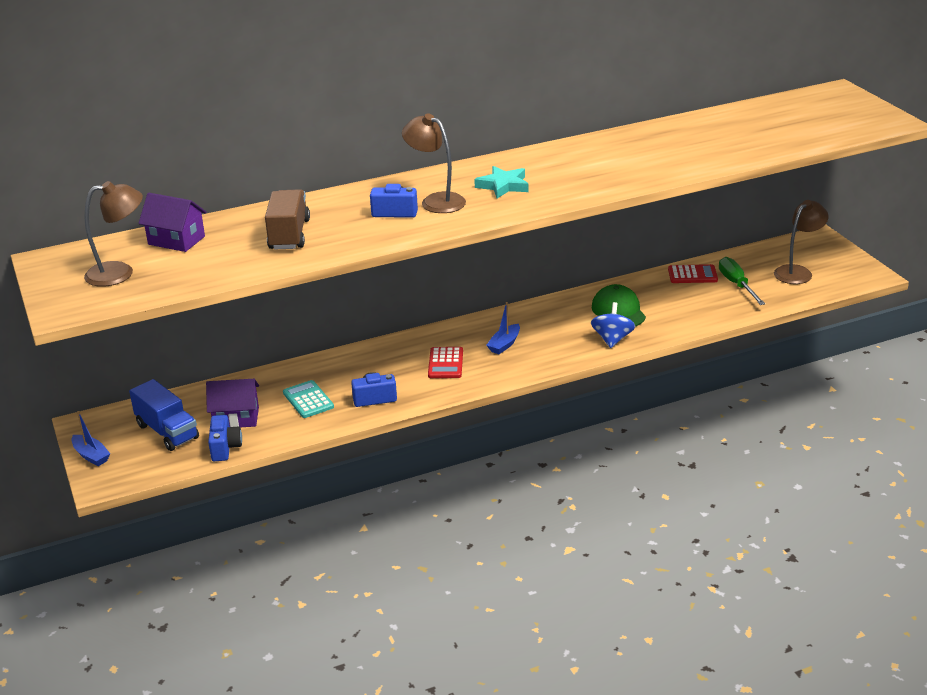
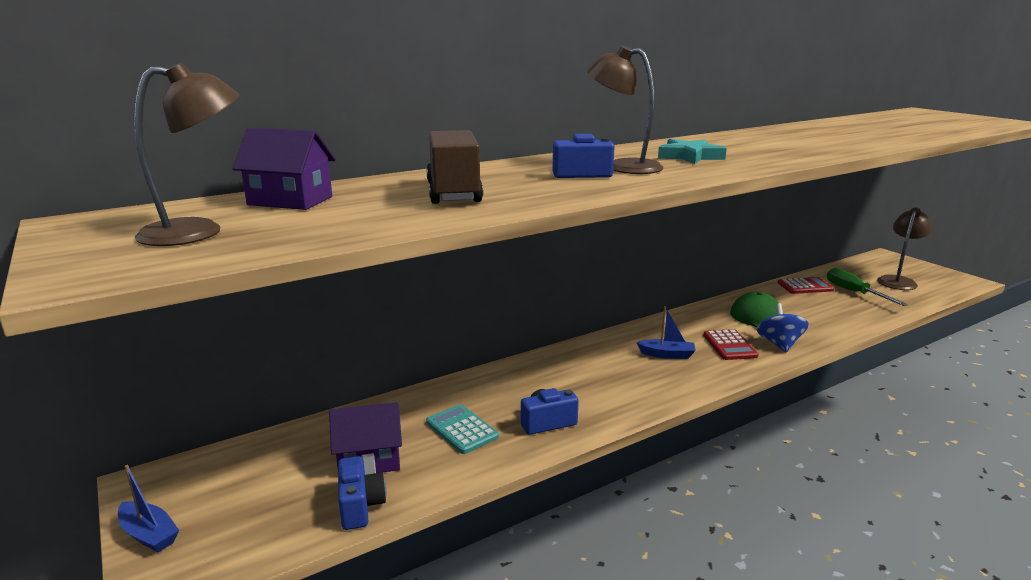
camera: 10 degrees left, 10 degrees down
(167, 431) = (271, 486): blue truck -> none
(445, 363) = (613, 377): red calculator -> red calculator (729, 345)
(504, 344) = (667, 354): blue boat -> blue boat turned 105 degrees counterclockwise

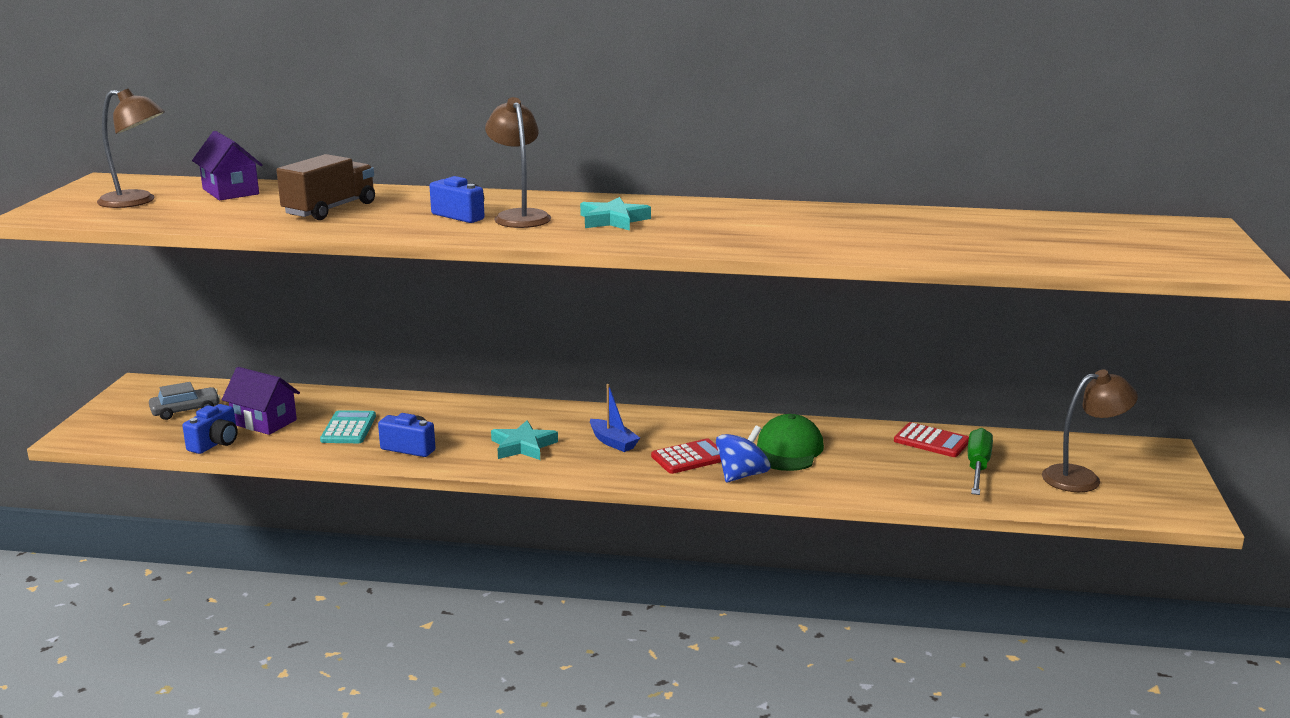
camera: 40 degrees right, 0 degrees up
(149, 534) = (105, 411): blue boat -> none
(257, 487) = (185, 410): none -> grey car
(621, 383) = (523, 446): none -> turquoise star
(729, 345) = (689, 458): red calculator -> red calculator turned 150 degrees counterclockwise

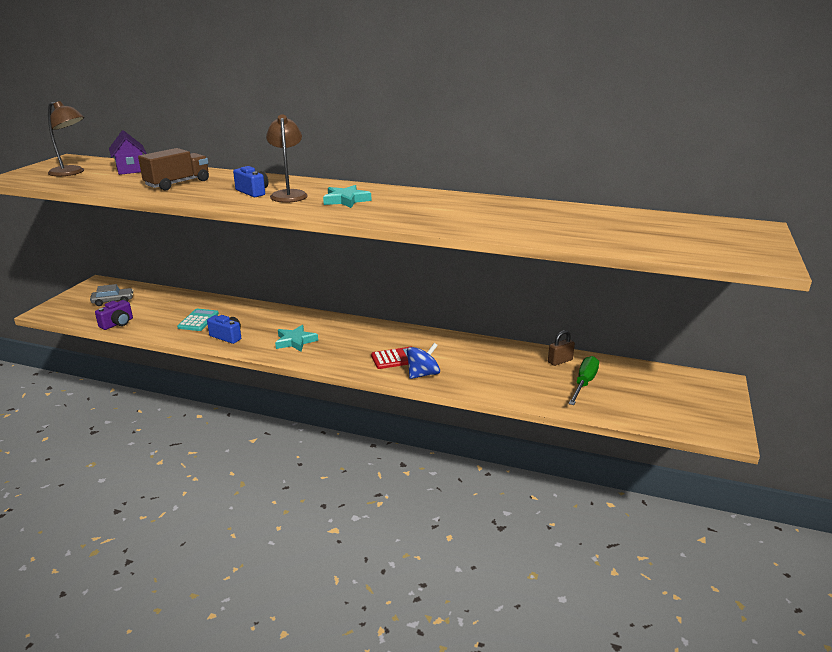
camera: 10 degrees right, 5 degrees up
(215, 443) = (117, 324): blue camera -> purple camera
(264, 422) = (152, 312): purple house -> none
(613, 442) = (352, 343): blue boat -> none
(788, 450) = (461, 359): green cap -> none
(931, 441) = (560, 361): red calculator -> brown padlock
(1082, 478) = (655, 398): brown lamp -> none

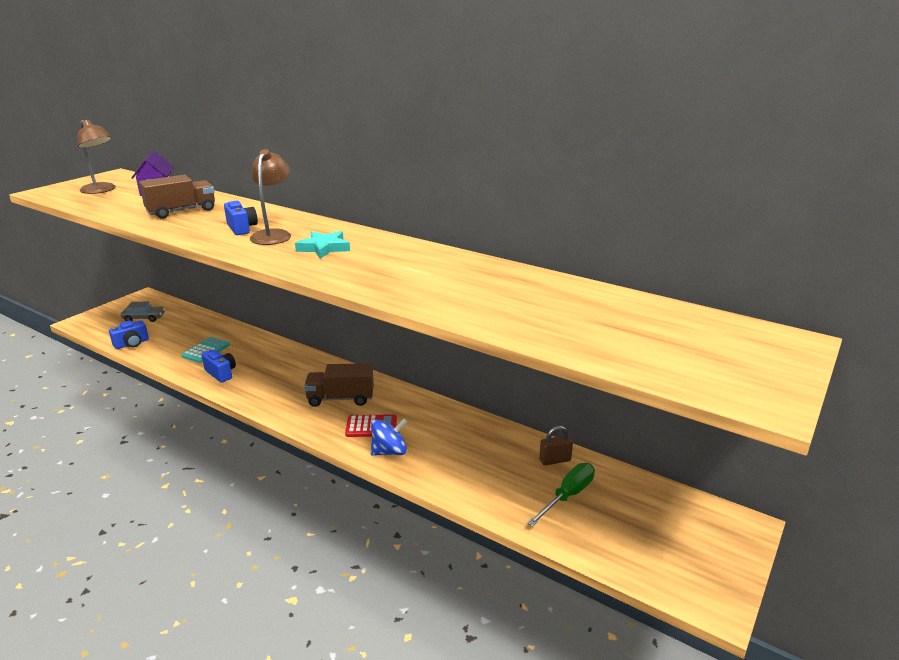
camera: 15 degrees right, 0 degrees up
(117, 324) = (132, 344): purple camera -> blue camera
(295, 341) = (282, 389): turquoise star -> none
(354, 342) = (340, 398): none -> brown truck

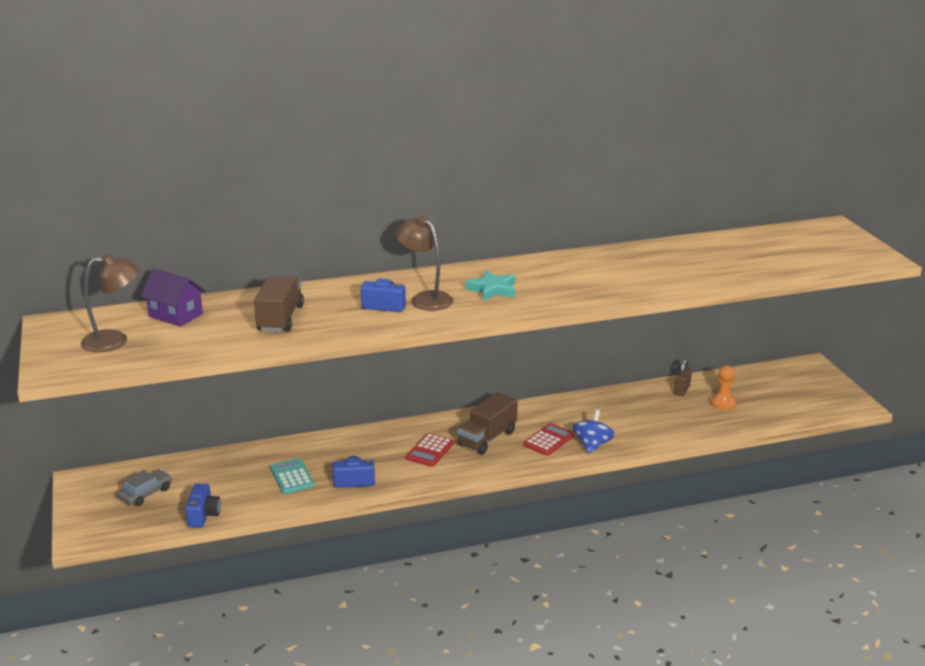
camera: 50 degrees left, 0 degrees up
(295, 383) = (430, 450): none -> red calculator
(568, 496) = (723, 403): green screwdriver -> orange pawn

